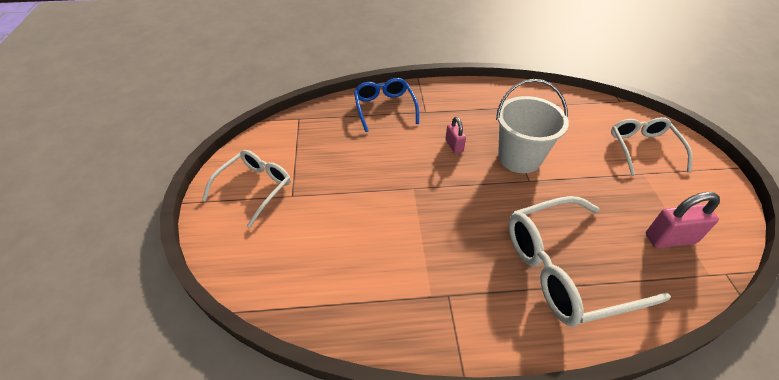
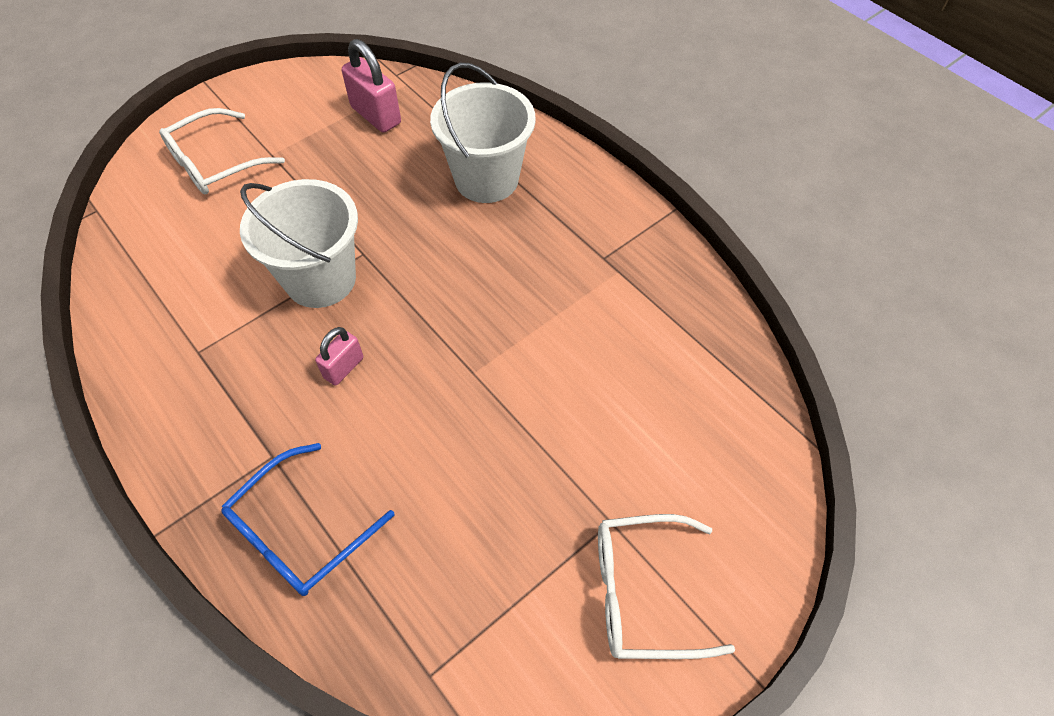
camera: 125 degrees left, 10 degrees up
(566, 269) = (486, 179): white glasses -> white bucket

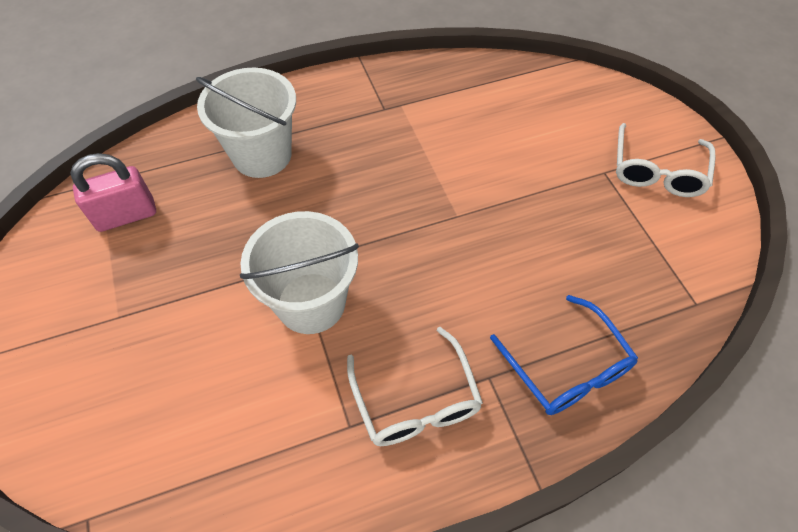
camera: 70 degrees left, 0 degrees up
(215, 163) = (95, 374): white glasses -> white glasses (415, 400)
(344, 368) = (418, 304): pink padlock -> none

